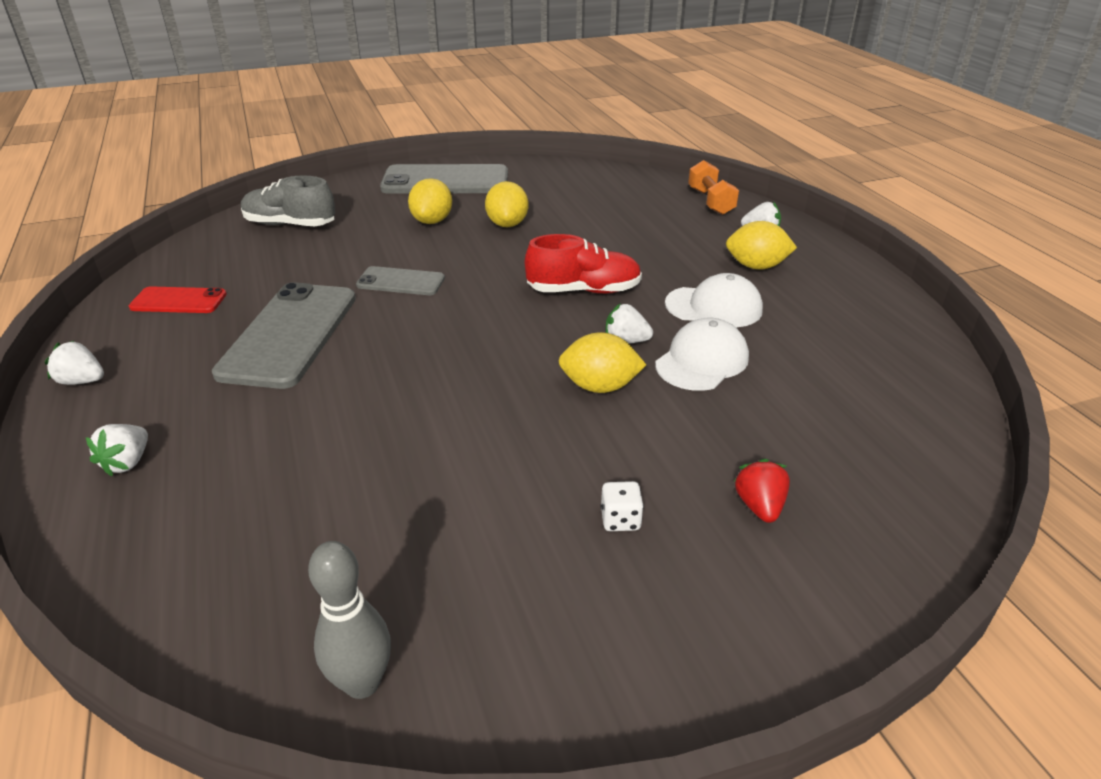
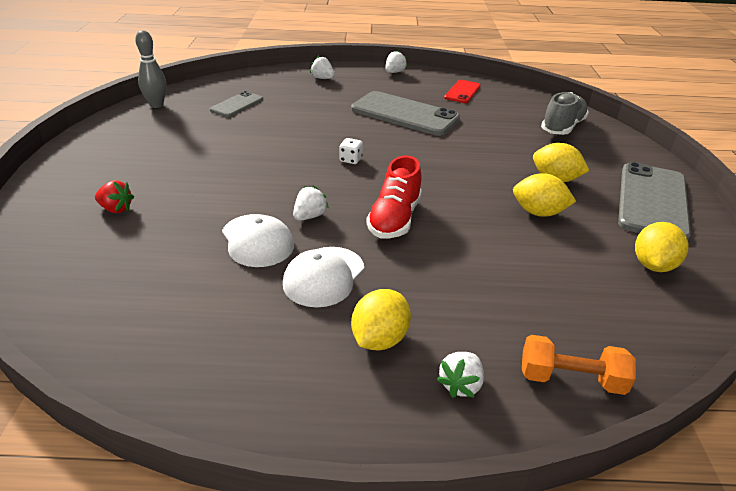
camera: 110 degrees right, 0 degrees up
(401, 282) = (451, 152): grey phone -> grey phone (237, 105)
(599, 387) = (268, 191): yellow lemon -> yellow lemon (653, 265)
(620, 520) = (161, 168): white dice -> white dice (350, 160)

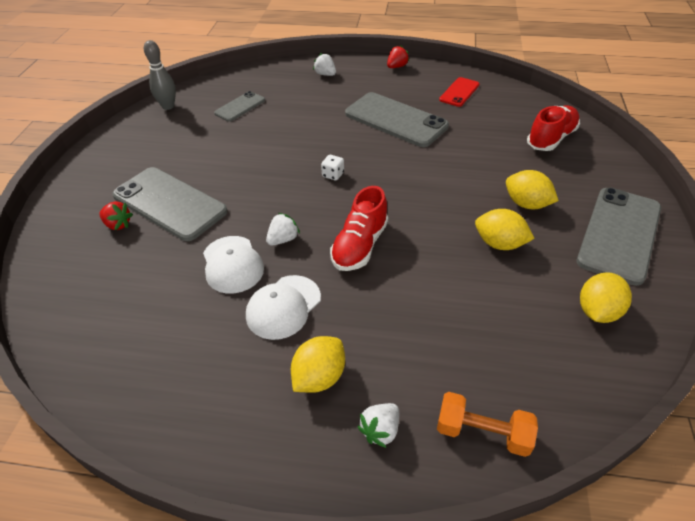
camera: 10 degrees right, 10 degrees up
(174, 188) = (169, 203): none -> grey phone
(394, 72) = (396, 67): white strawberry -> red strawberry
(562, 127) = (551, 139): grey shoe -> red shoe

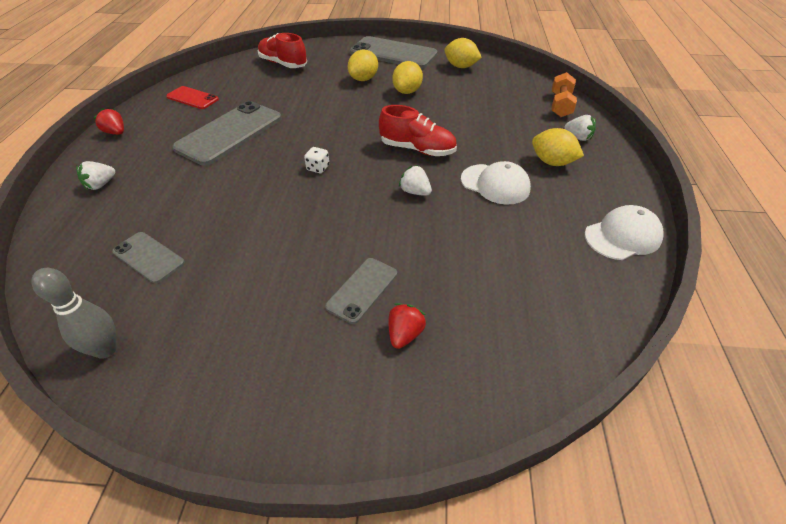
camera: 95 degrees left, 0 degrees up
(169, 203) = (362, 290): grey phone -> grey phone, size x0.53
(232, 264) = (453, 220): white cap -> white cap (622, 236)

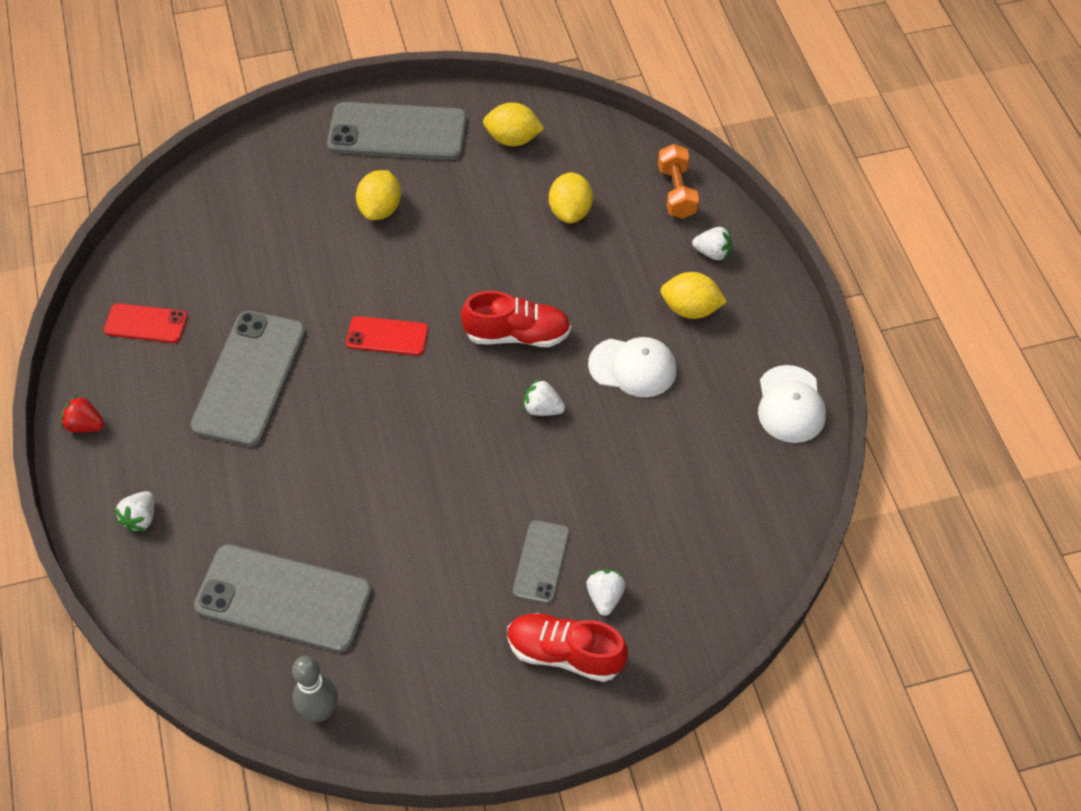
camera: 20 degrees left, 10 degrees up
(148, 257) = (284, 598): grey phone -> grey phone, size x1.88
(283, 64) = (237, 206): red shoe -> red shoe (565, 654)
(318, 168) = (405, 406): white dice -> none
(330, 132) = (387, 336): none -> red phone
(404, 334) = (605, 597): red strawberry -> white strawberry
(407, 91) = (456, 220): yellow lemon -> yellow lemon (570, 212)
(622, 236) = (790, 404): white cap -> white cap turned 135 degrees clockwise

